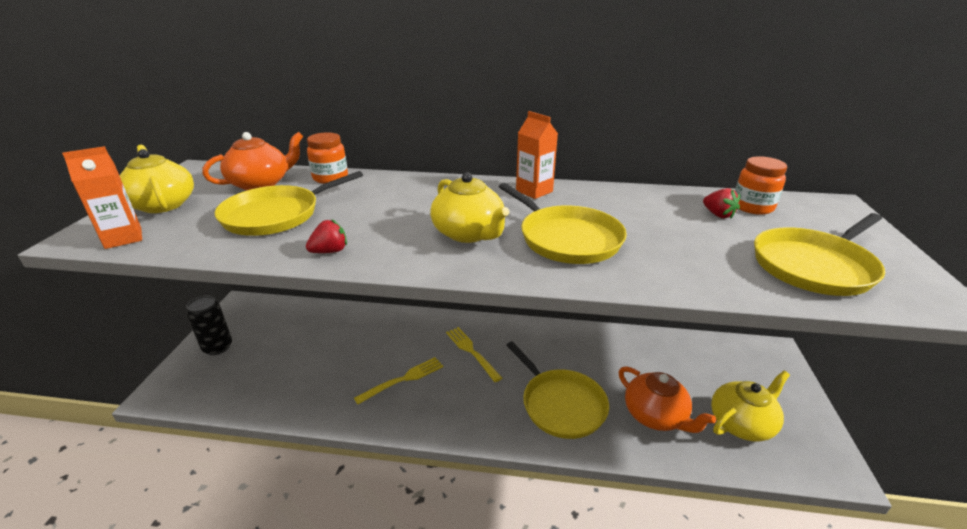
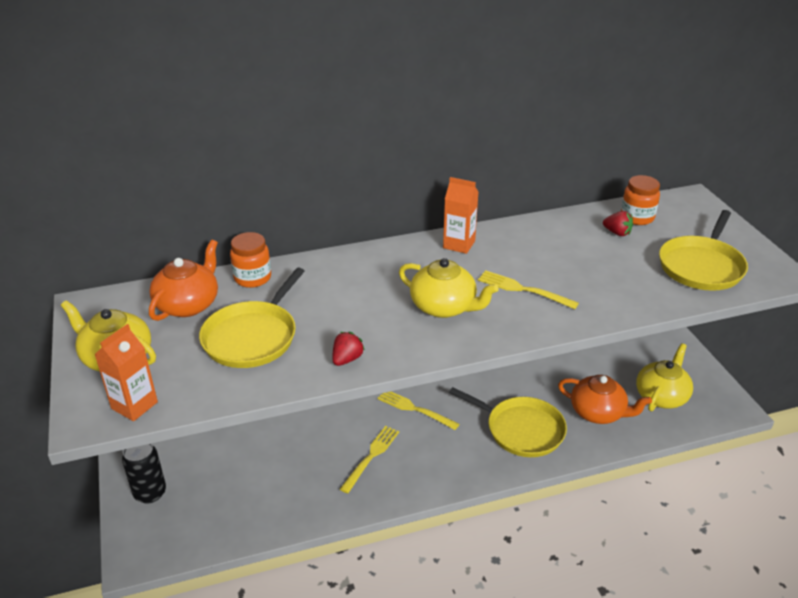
camera: 25 degrees left, 5 degrees up
(566, 238) = (523, 290): yellow pan -> yellow fork

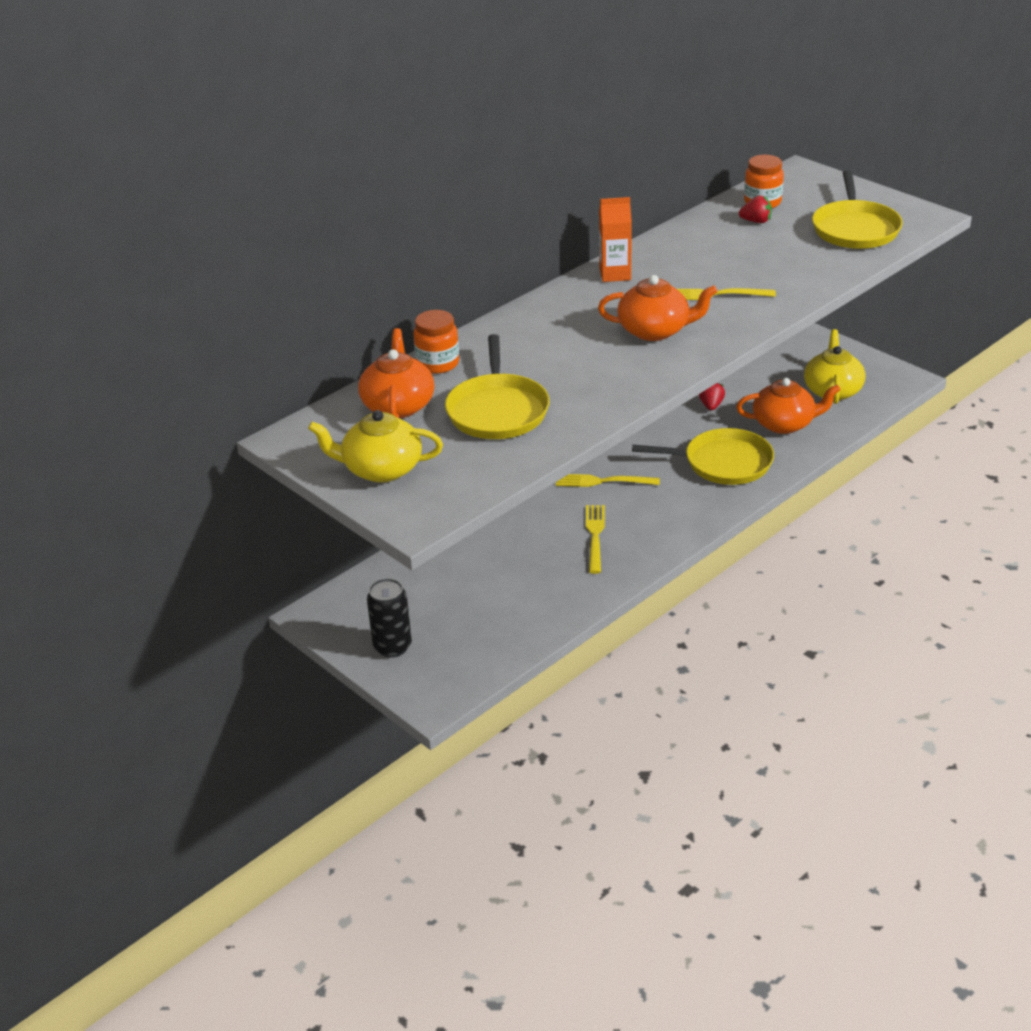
camera: 25 degrees left, 0 degrees up
(134, 405) = (448, 496): orange carton -> none
(347, 359) = (608, 399): red strawberry -> red strawberry (711, 405)
(444, 307) = (655, 330): yellow teapot -> orange teapot

